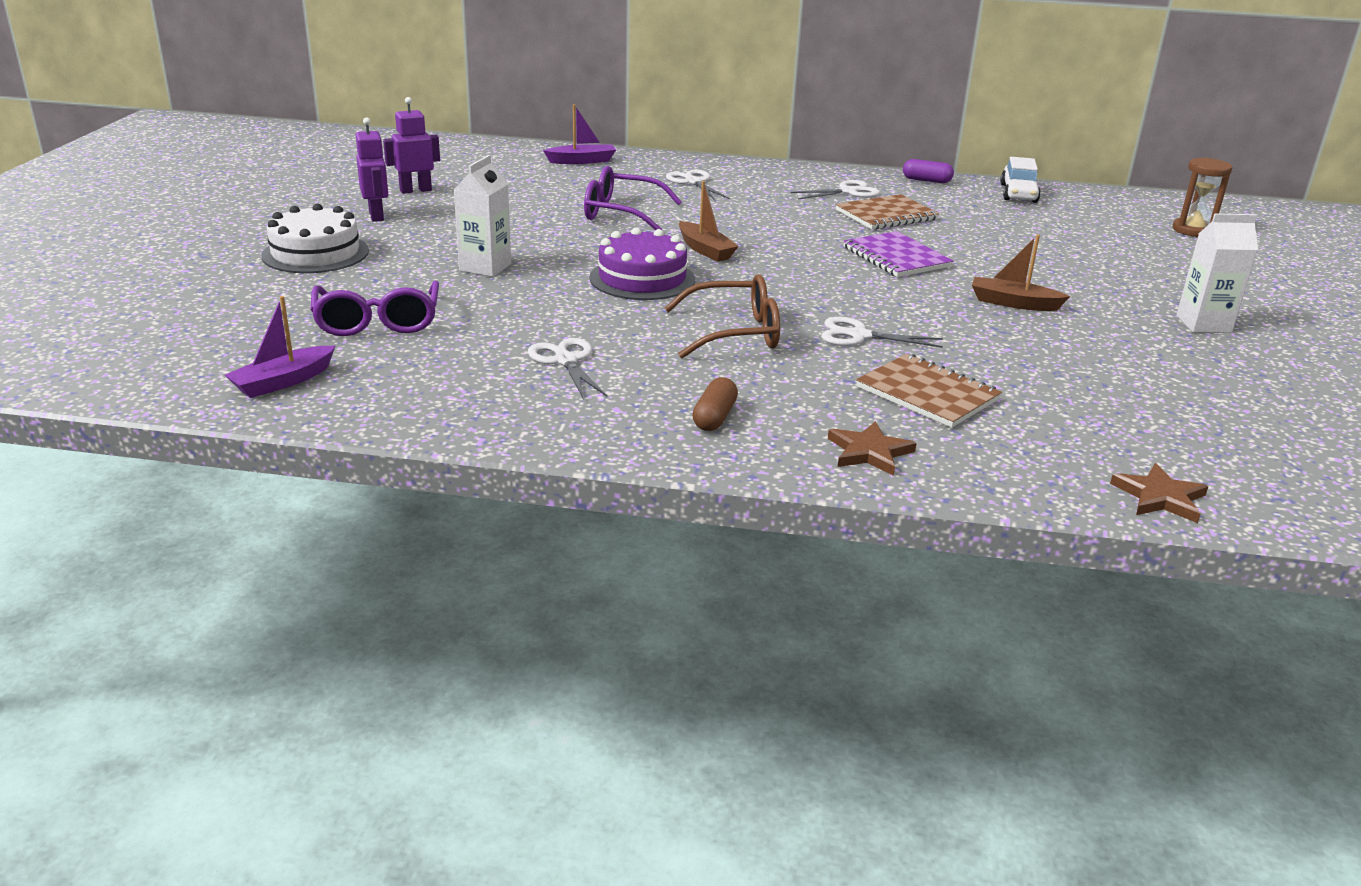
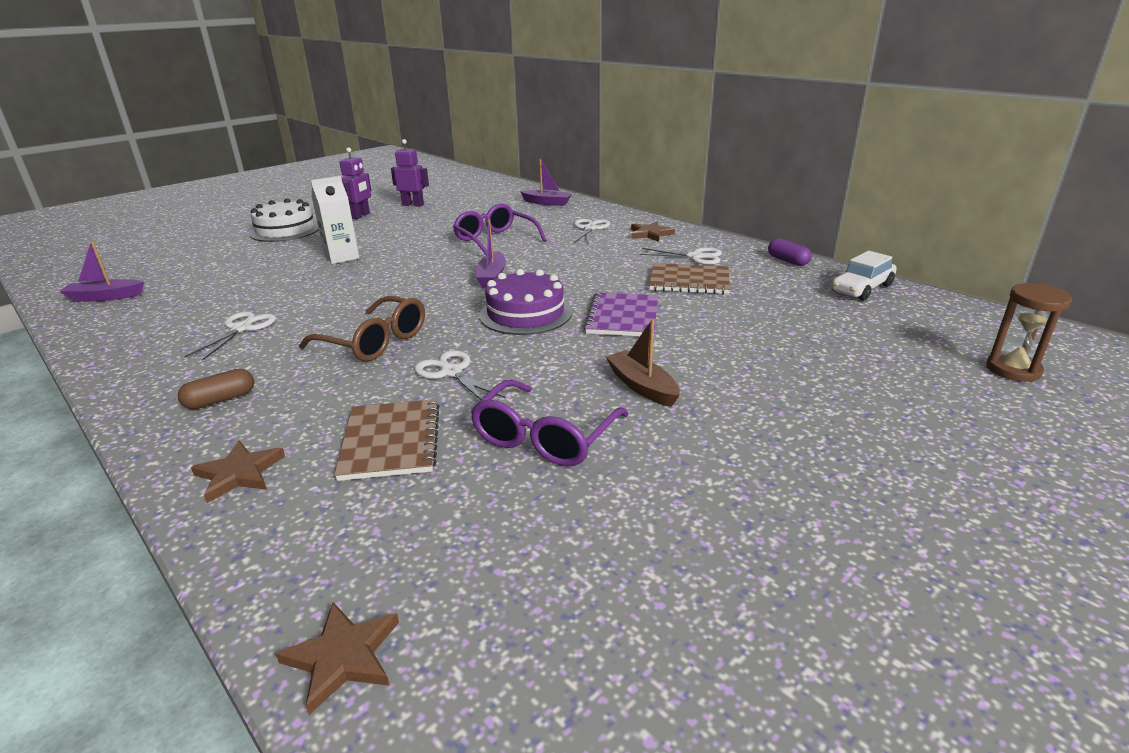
camera: 40 degrees right, 0 degrees up
(378, 321) = (219, 275): purple glasses -> purple glasses (545, 437)
(642, 278) = (408, 286): purple cake -> purple cake (525, 313)
(705, 250) = (492, 277): brown boat -> purple boat
(764, 177) = (650, 234): none -> brown star
(1203, 324) = (814, 477): white carton -> none

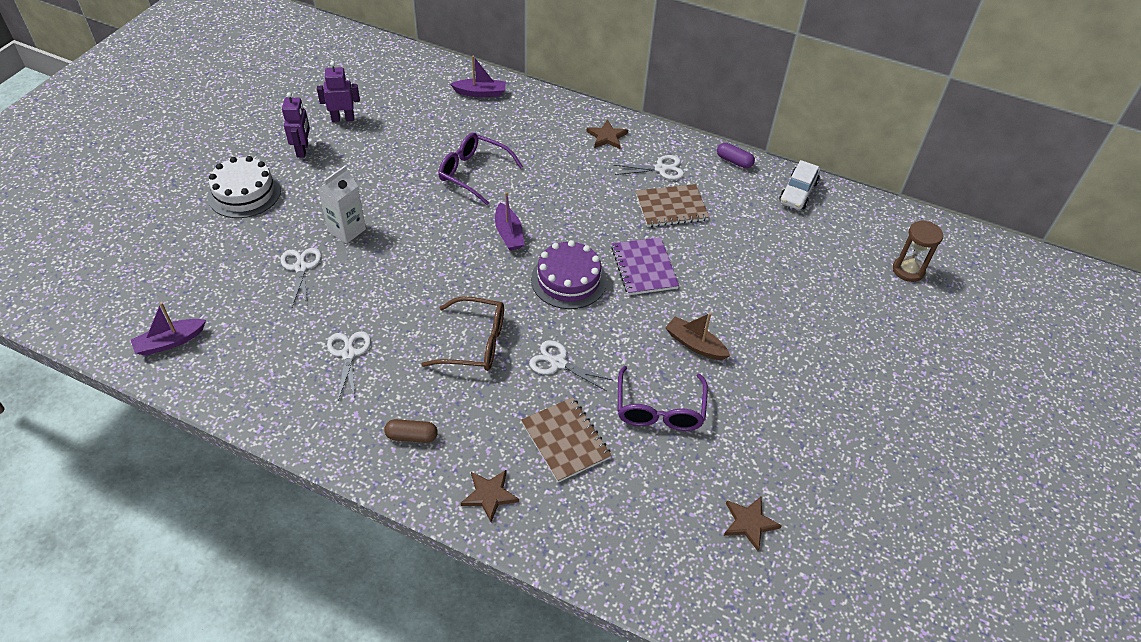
camera: 25 degrees left, 20 degrees up
(220, 400) = (412, 436): brown capsule -> brown capsule turned 60 degrees clockwise
(343, 657) = (650, 586): brown star -> brown star (749, 523)
(590, 229) = (549, 137): white scissors -> white scissors (301, 268)

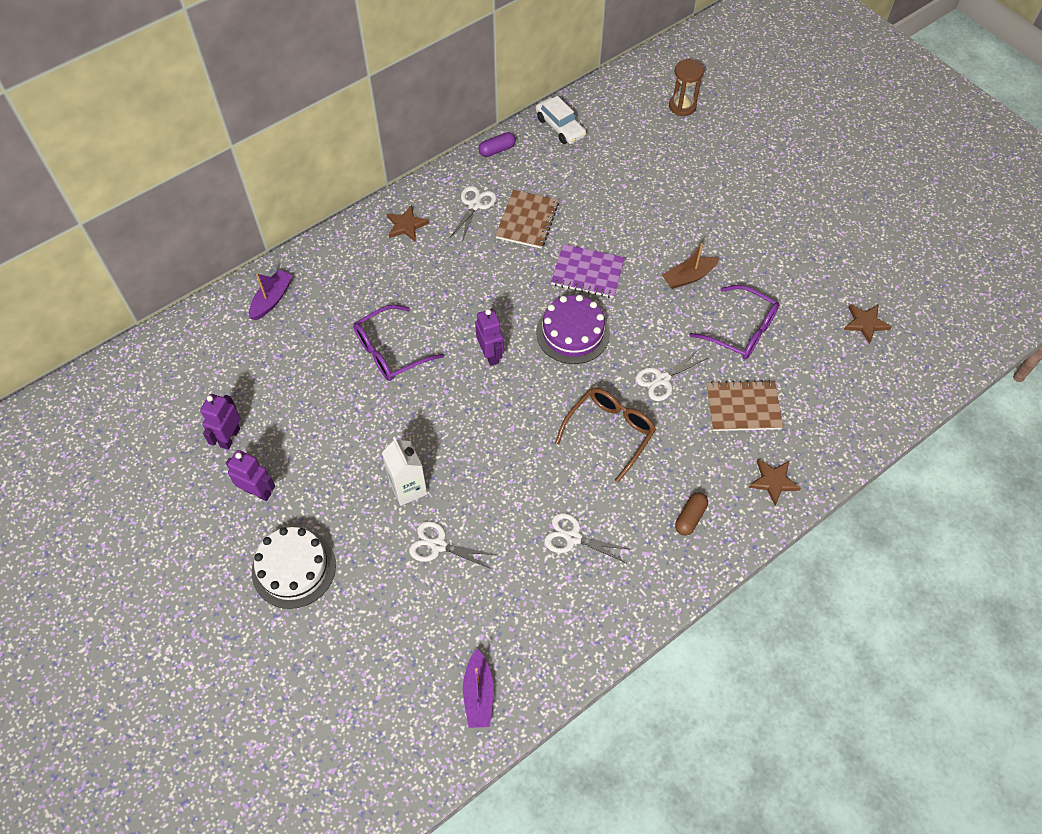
camera: 60 degrees left, 10 degrees up
(509, 234) = (490, 355): purple boat -> purple robot

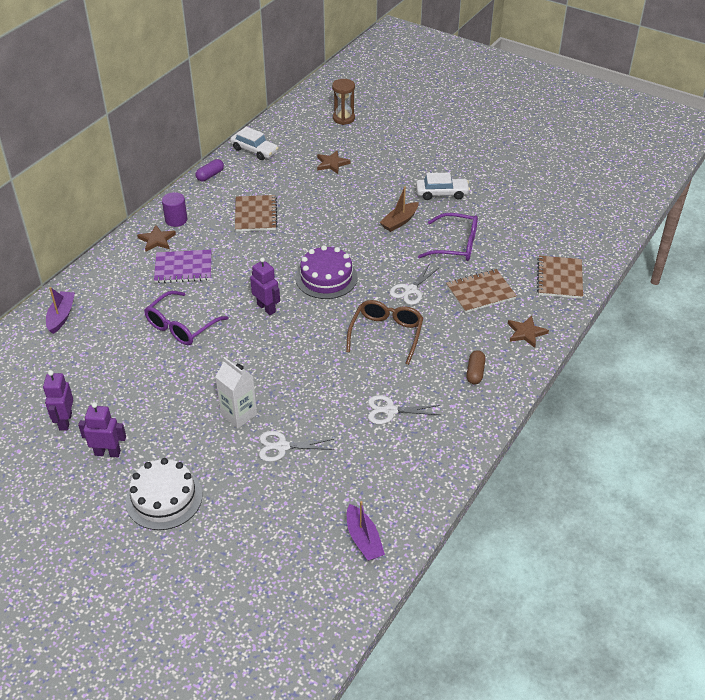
camera: 20 degrees left, 15 degrees down
(437, 203) = (176, 220): none -> purple cylinder
(474, 205) = (208, 214): white scissors -> none
(587, 272) = (320, 236): purple notebook -> purple notebook (183, 268)
(755, 250) = (442, 193): none -> white car
(847, 416) = (559, 278): none -> brown notebook
(865, 323) = (544, 219): brown star -> brown star (332, 163)

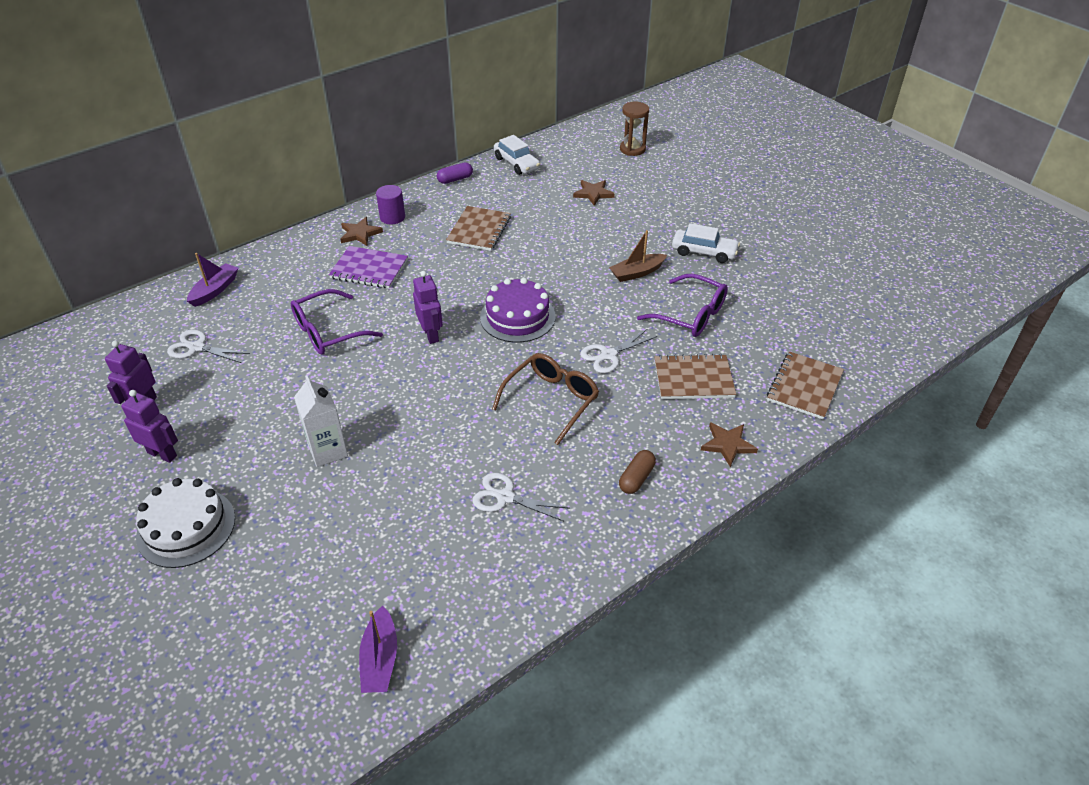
camera: 20 degrees right, 0 degrees up
(282, 447) = (353, 505): white scissors -> white scissors (197, 347)

